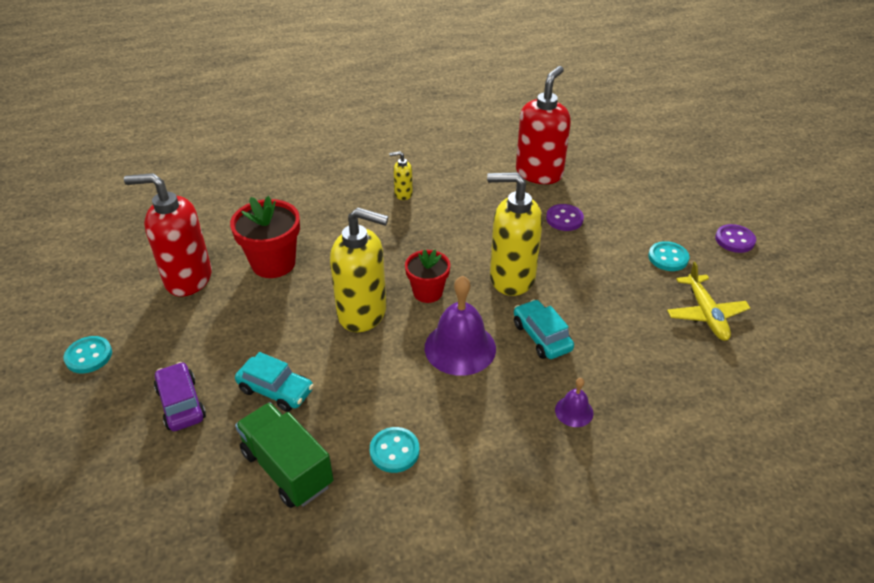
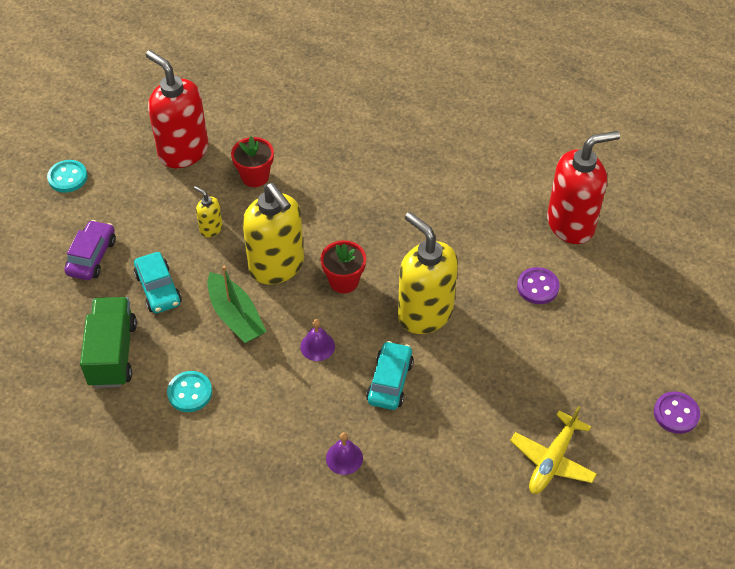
camera: 40 degrees right, 10 degrees up
(273, 263) = (255, 176): red flower pot -> red flower pot, size x0.65
(369, 368) = (235, 316): none -> green boat
(403, 194) = (423, 171): yellow soap dispenser -> yellow soap dispenser (211, 228)
(460, 348) = (317, 346): purple bell -> purple bell, size x0.49
(668, 258) = (586, 387): turquoise button -> none

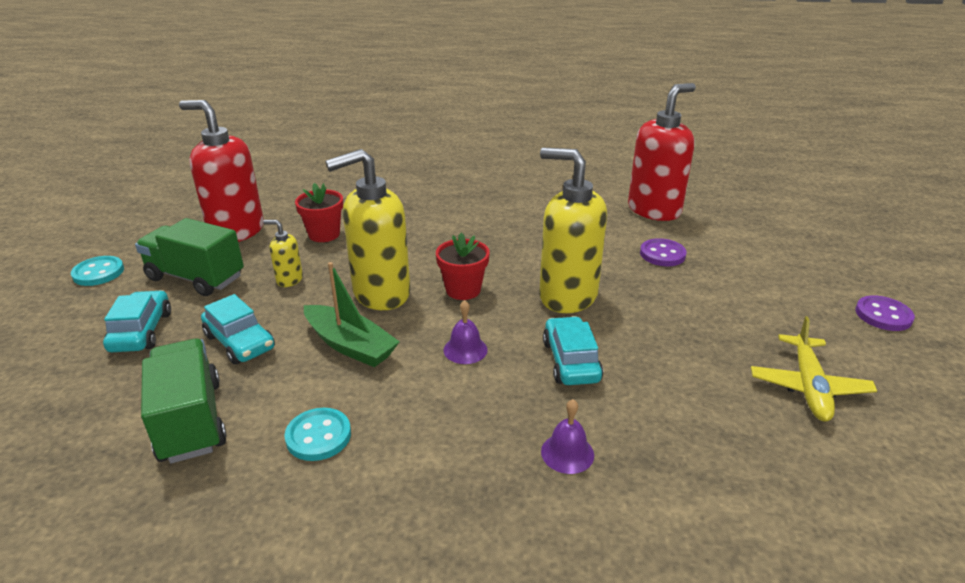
camera: 20 degrees left, 20 degrees down
(92, 256) = (141, 331): purple car -> turquoise car
(140, 205) = (196, 278): none -> green truck
(277, 266) = (381, 294): yellow soap dispenser -> yellow soap dispenser turned 120 degrees clockwise

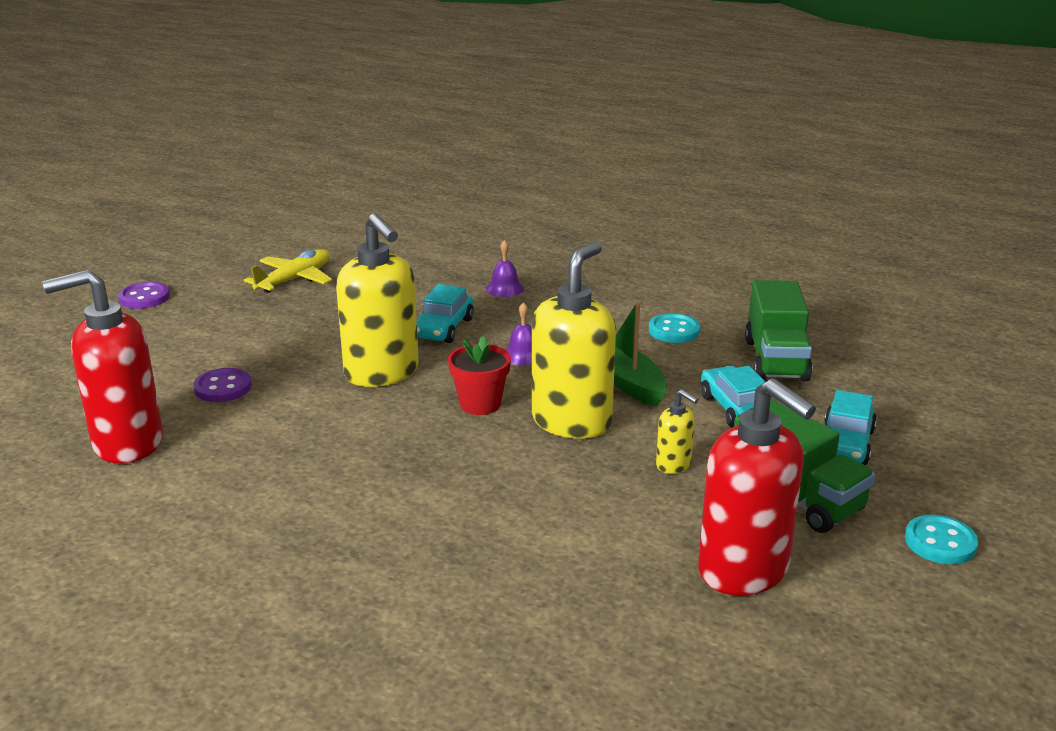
camera: 155 degrees left, 5 degrees down
(324, 234) = (608, 526): red flower pot -> none
(381, 294) = (572, 422): yellow soap dispenser -> yellow soap dispenser turned 60 degrees counterclockwise

